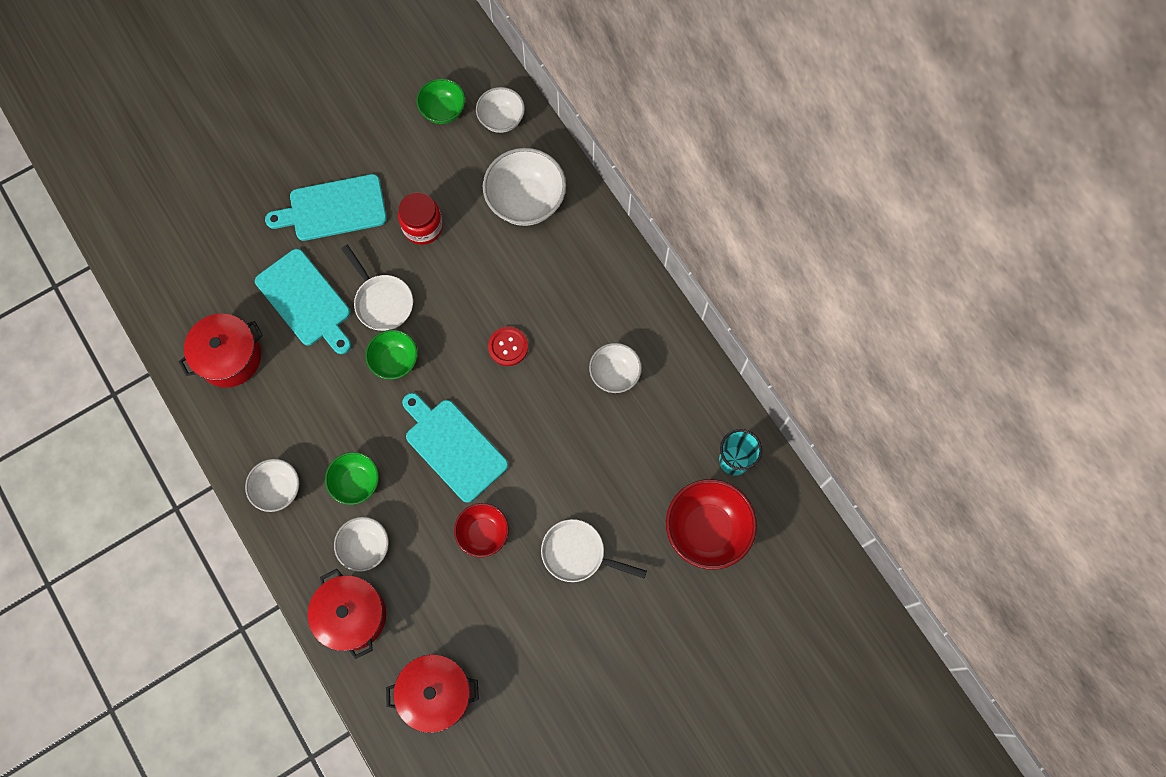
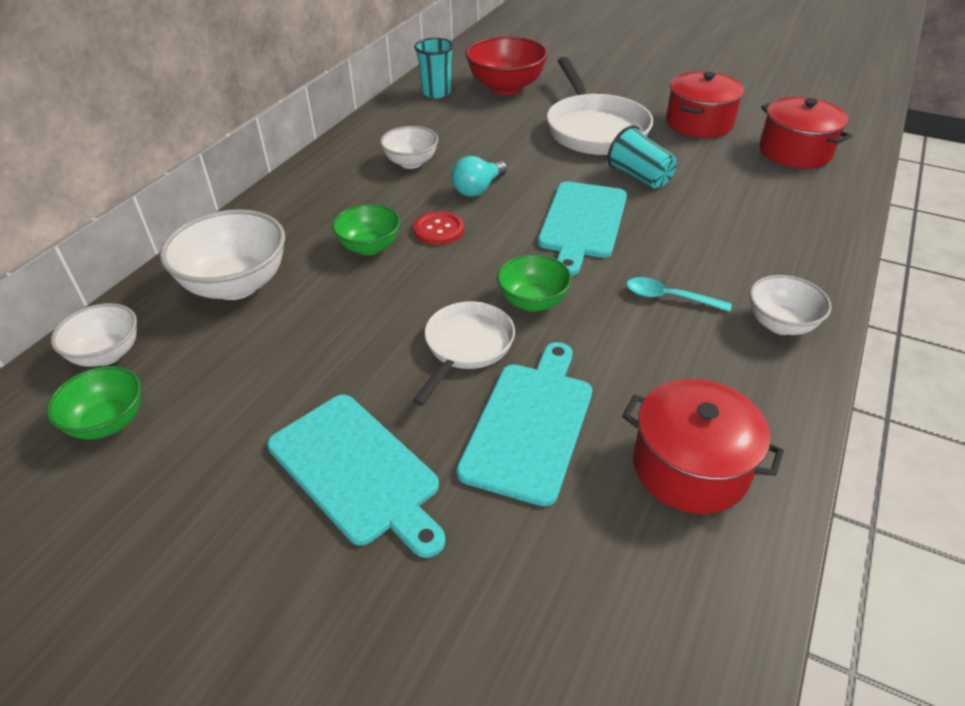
camera: 120 degrees left, 30 degrees down
(343, 443) = (669, 297): none -> turquoise spoon
(352, 615) = (812, 217): red pot -> red pot (699, 123)
(356, 482) = (696, 269): green bowl -> green bowl (369, 247)
(365, 547) = (745, 236): white bowl -> none
(423, 227) = (328, 357): red jar -> none
(483, 533) = (639, 177): red bowl -> turquoise cup
(544, 402) = (478, 189): none -> turquoise light bulb
(578, 553) = (594, 129): white pan -> white pan, size x1.66

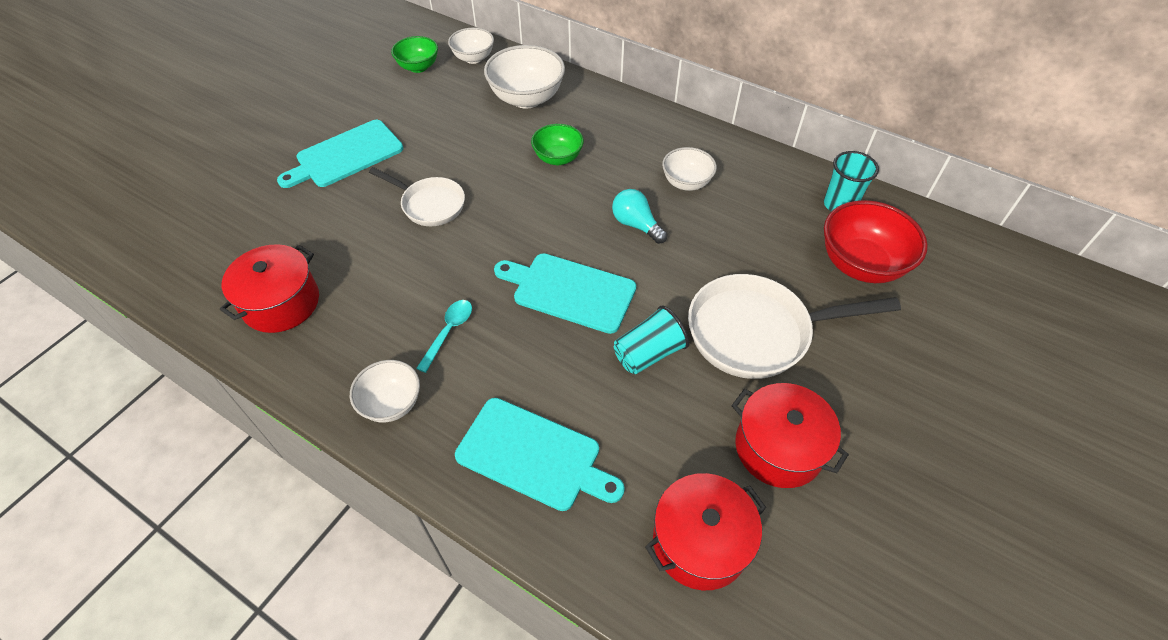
camera: 95 degrees right, 10 degrees up
(439, 230) = (574, 196): red button -> none
(530, 425) = (348, 229): turquoise cutting board -> turquoise cutting board (534, 455)
(533, 302) = (468, 244): green bowl -> none

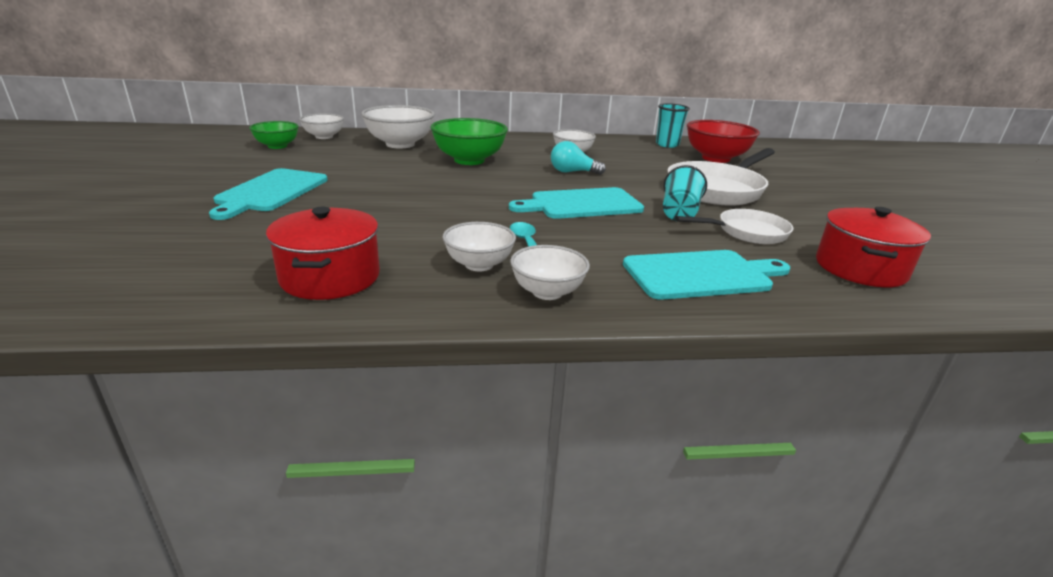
camera: 40 degrees left, 25 degrees down
(384, 341) = (479, 264): none -> white bowl
(429, 204) = (399, 196): white pan -> white pan (746, 232)
(558, 158) = (469, 160): green bowl -> green bowl, size x1.65
(778, 448) = (814, 222): red pot -> none

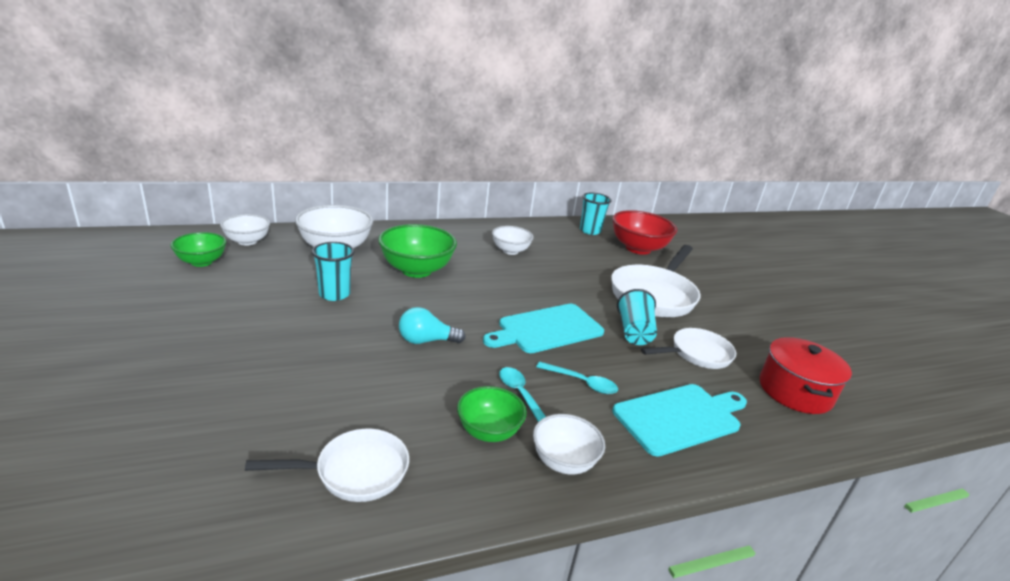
camera: 15 degrees left, 0 degrees up
(271, 192) = (230, 342): turquoise cutting board -> none
(330, 277) = (355, 472): red pot -> white pan
(382, 170) = (334, 294): none -> turquoise cup
(479, 264) = (488, 431): white bowl -> green bowl
(572, 172) = (521, 280): turquoise light bulb -> turquoise light bulb (426, 341)
(599, 241) = (582, 382): none -> turquoise spoon

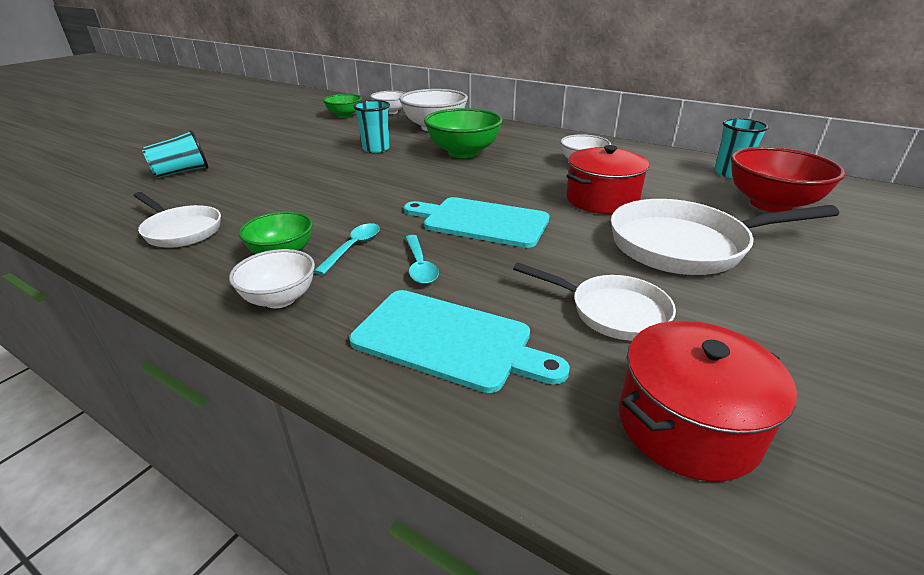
camera: 55 degrees right, 5 degrees up
(426, 341) = (370, 191): turquoise light bulb -> none
(571, 279) = (602, 199): none -> red pot
(634, 332) = (572, 260): turquoise cup -> turquoise cup (181, 172)

